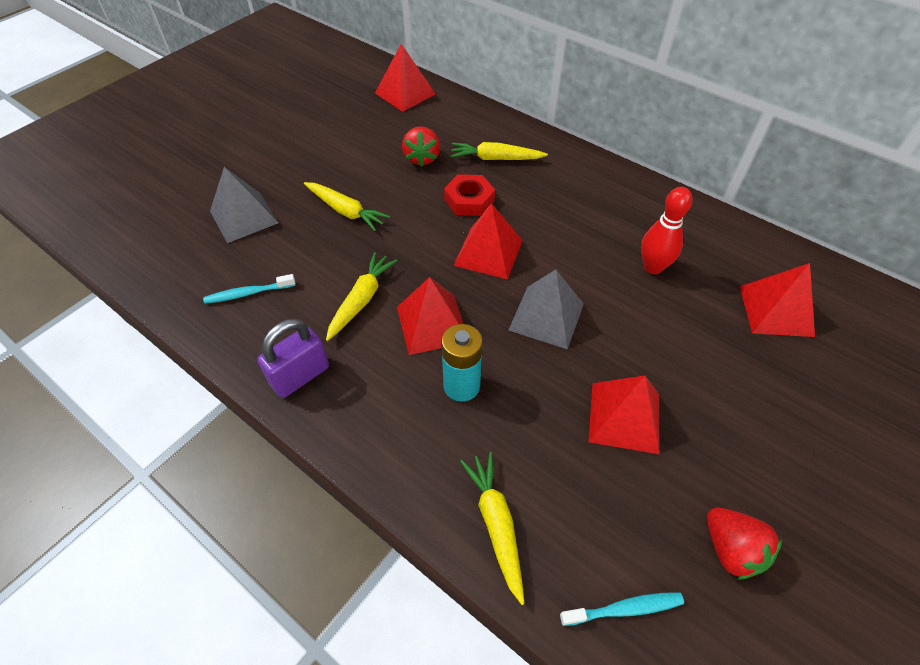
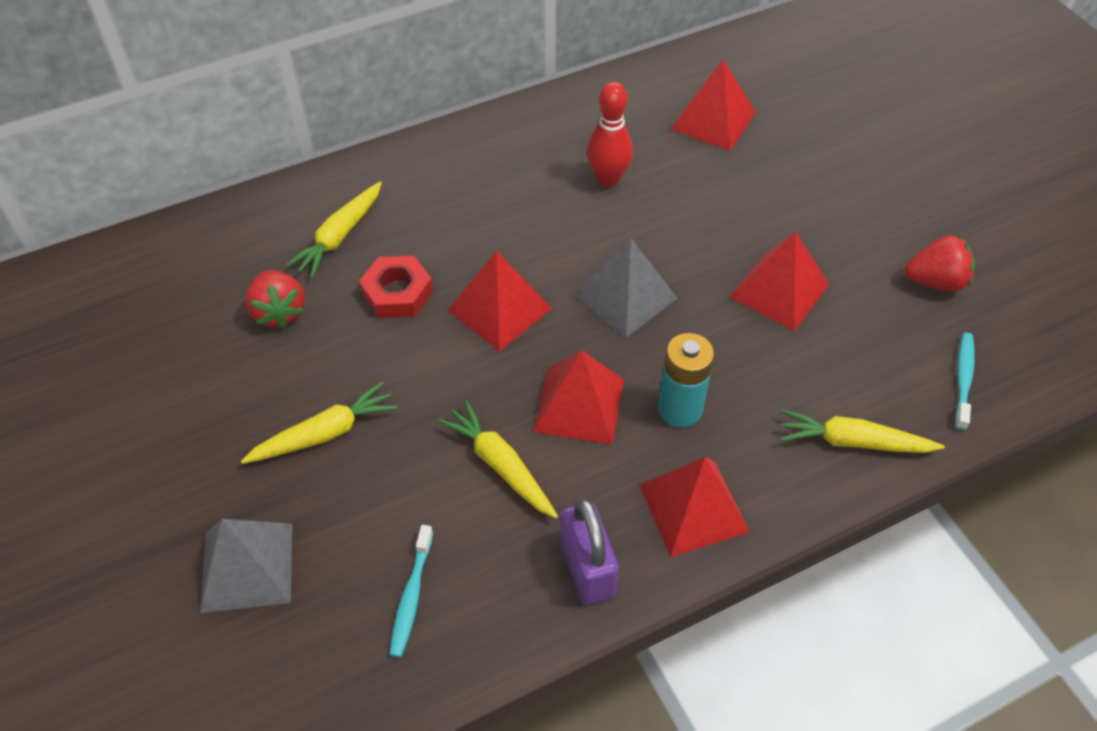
camera: 65 degrees left, 0 degrees up
(405, 93) = (117, 280): red pyramid -> red pyramid (693, 508)
(422, 158) = (279, 312): red strawberry -> red strawberry turned 45 degrees clockwise

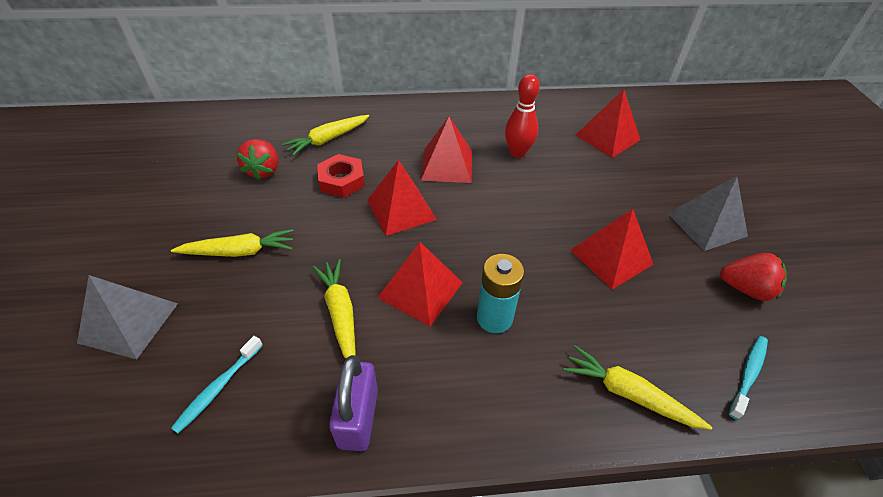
camera: 20 degrees right, 5 degrees down
(625, 296) = (492, 227): grey pyramid -> grey pyramid (706, 224)
(693, 508) = (468, 400): red pyramid -> red pyramid (447, 165)

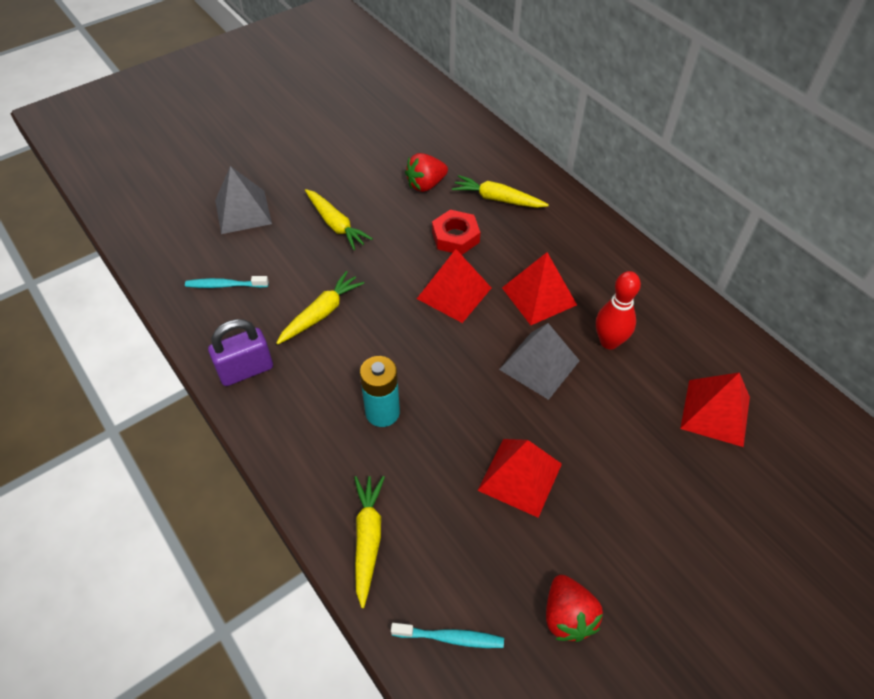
camera: 60 degrees right, 5 degrees up
(420, 290) = (377, 350): red pyramid -> none
(706, 224) = (643, 555): grey pyramid -> grey pyramid (539, 365)

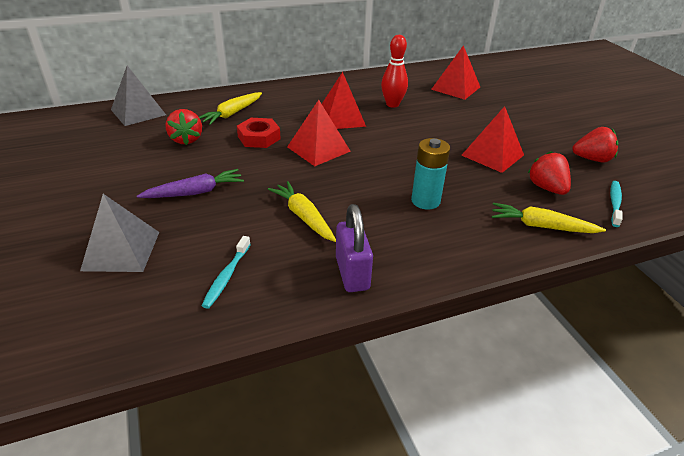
camera: 75 degrees left, 15 degrees down
(336, 224) = (195, 192): yellow carrot -> purple carrot
(458, 547) = (546, 188): none -> red strawberry
(539, 365) = (402, 130): grey pyramid -> grey pyramid (138, 112)

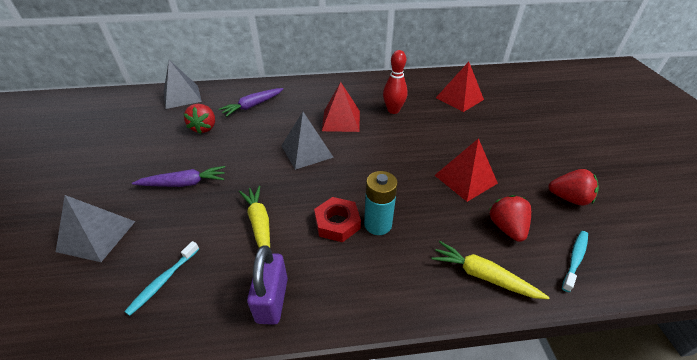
camera: 15 degrees right, 5 degrees up
(232, 114) = (253, 106): yellow carrot -> purple carrot
(259, 137) = (262, 133): red nut -> red nut (337, 223)
(318, 149) = (307, 151): red pyramid -> grey pyramid

